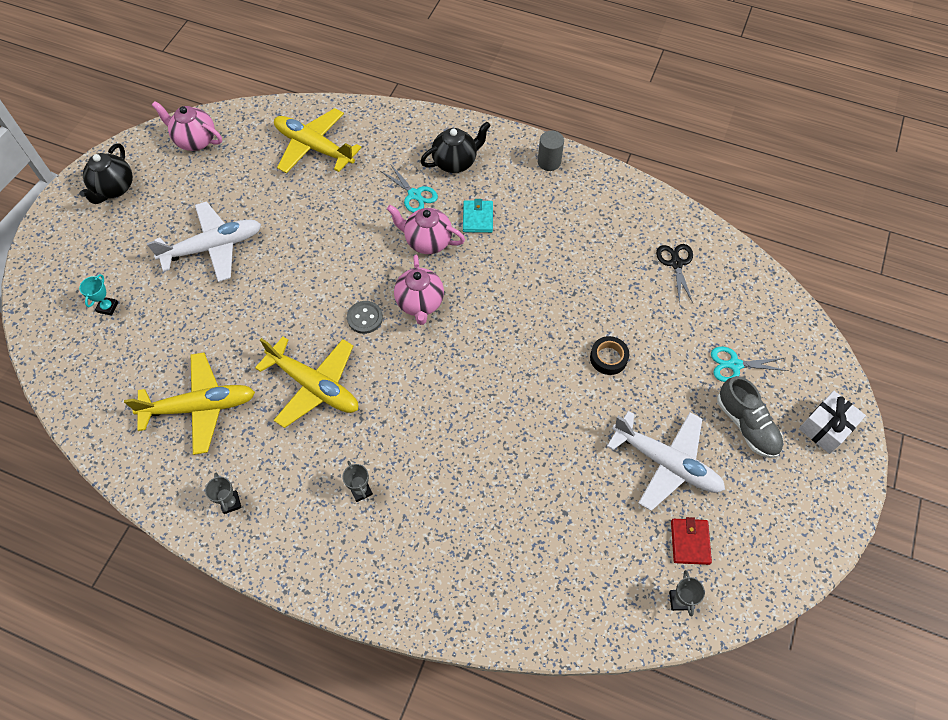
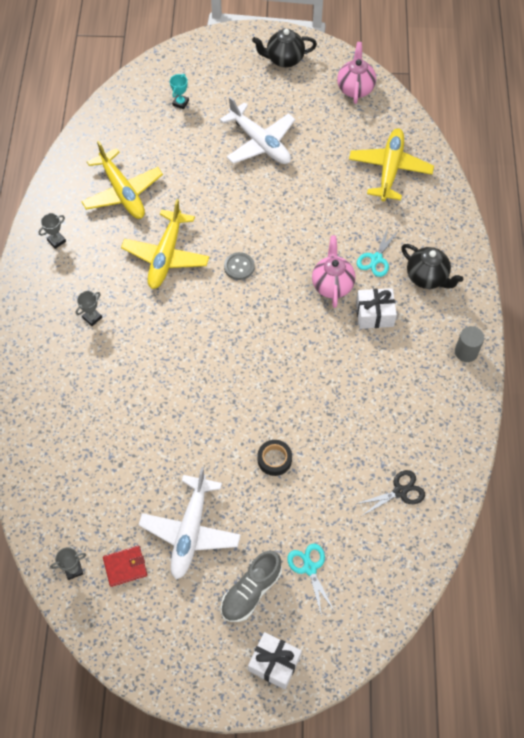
camera: 70 degrees right, 0 degrees up
(107, 307) = (180, 103): turquoise trophy -> turquoise trophy turned 60 degrees counterclockwise
(420, 303) = (269, 300): pink teapot -> none
(477, 218) = (374, 314): turquoise wallet -> white gift

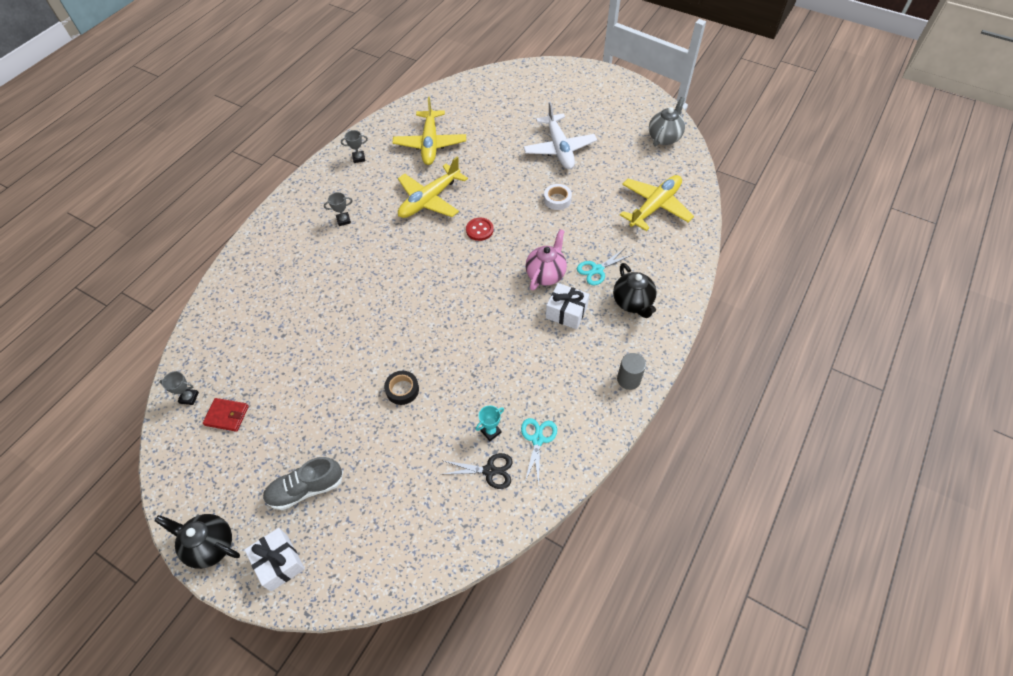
camera: 30 degrees right, 5 degrees down
(180, 103) = (517, 100): turquoise trophy -> turquoise trophy (491, 431)
(190, 531) = (295, 414): white plane -> none
(239, 267) = (479, 230): grey button -> red button
(284, 59) = (619, 98): black teapot -> black teapot (210, 545)
(294, 201) = (557, 199): none -> white tape
(310, 568) = (367, 496): turquoise scissors -> turquoise scissors (537, 439)
(355, 88) = (664, 138): pink teapot -> grey teapot

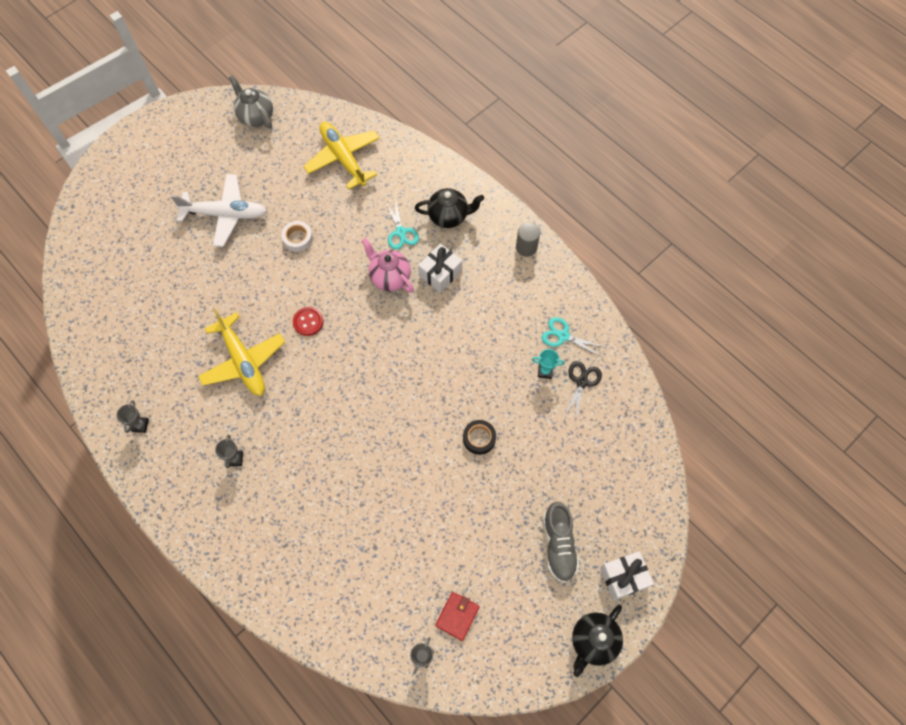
camera: 75 degrees left, 10 degrees up
(430, 144) = (154, 341): yellow plane -> none
(491, 431) = (545, 371): turquoise trophy -> turquoise trophy turned 60 degrees counterclockwise

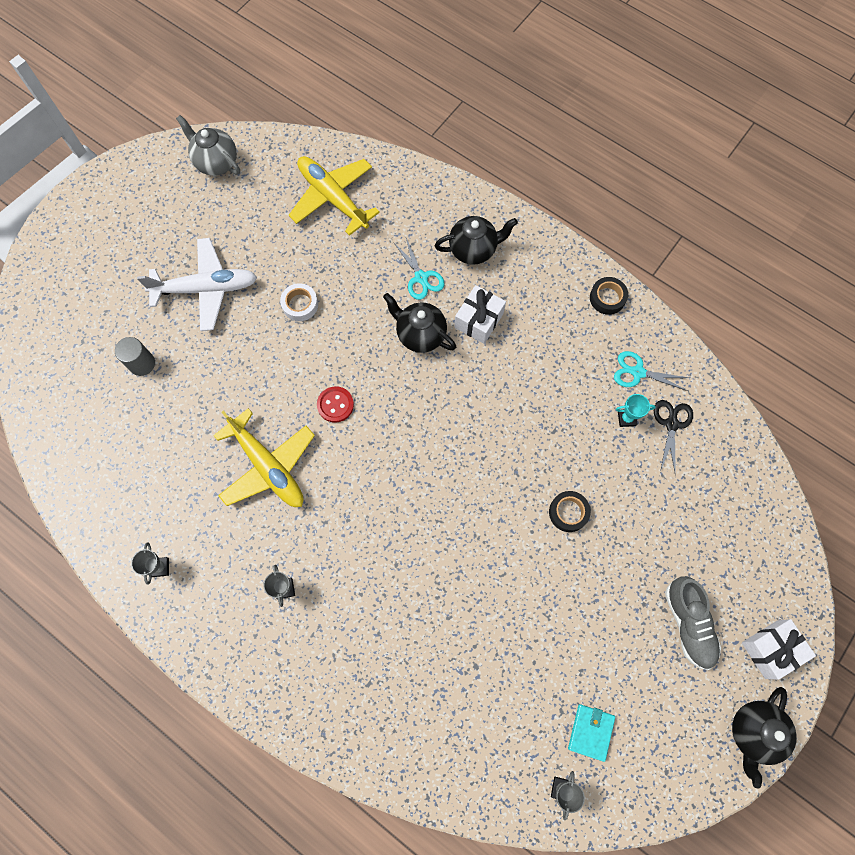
camera: 10 degrees left, 5 degrees up
(389, 277) = (420, 335): pink teapot -> black teapot
(457, 616) = (590, 732): red wallet -> turquoise wallet
(526, 247) = (572, 273): grey cylinder -> grey cylinder (142, 364)
(551, 272) = (607, 298): none -> black tape

